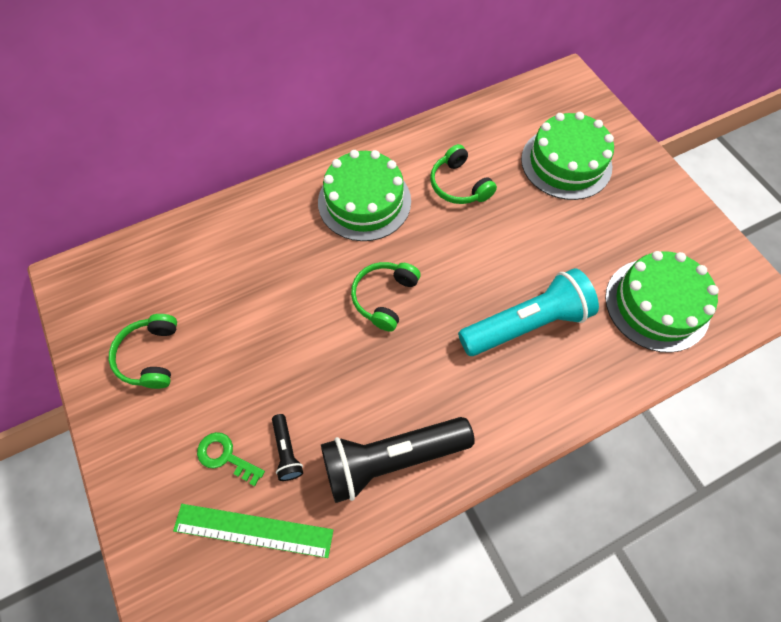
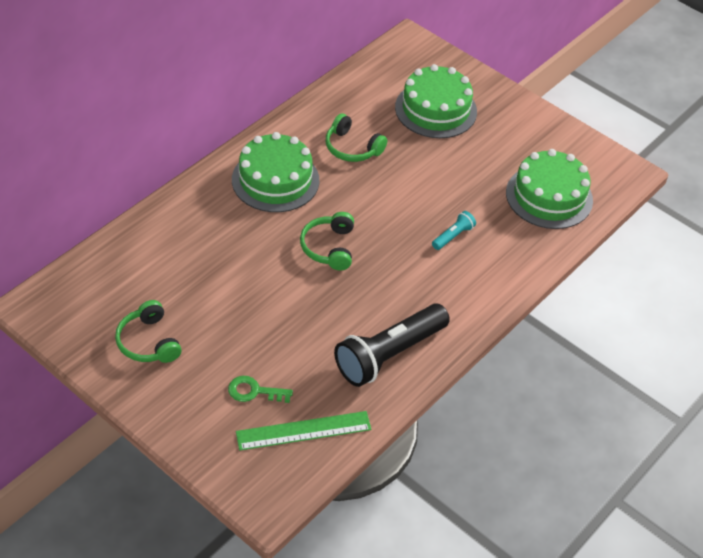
camera: 25 degrees left, 15 degrees down
(287, 451) = (303, 373): black flashlight -> none
(525, 324) = (453, 236): turquoise flashlight -> turquoise flashlight, size x0.44

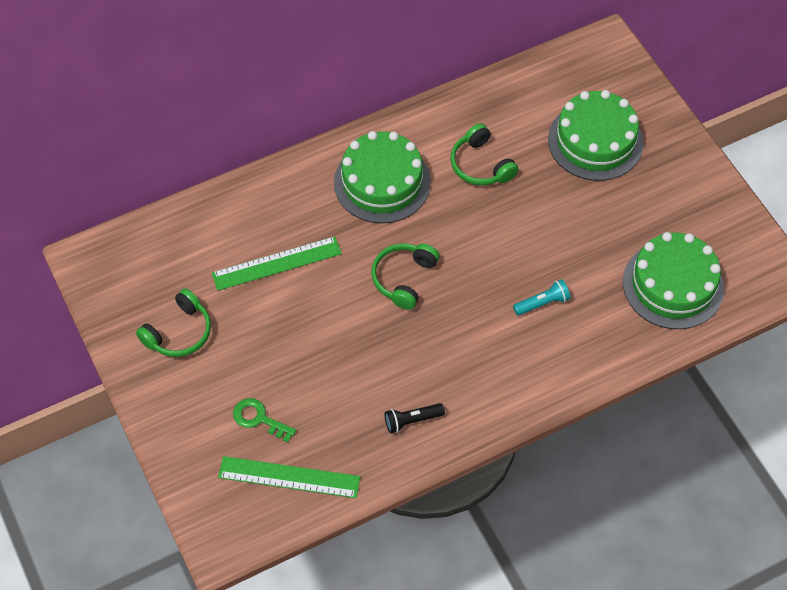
camera: 25 degrees right, 10 degrees up
(148, 342) = (179, 332): green headphones -> green headphones turned 135 degrees counterclockwise
(212, 264) = (277, 263): none -> green ruler
(389, 354) = (412, 420): black flashlight -> black flashlight, size x0.44

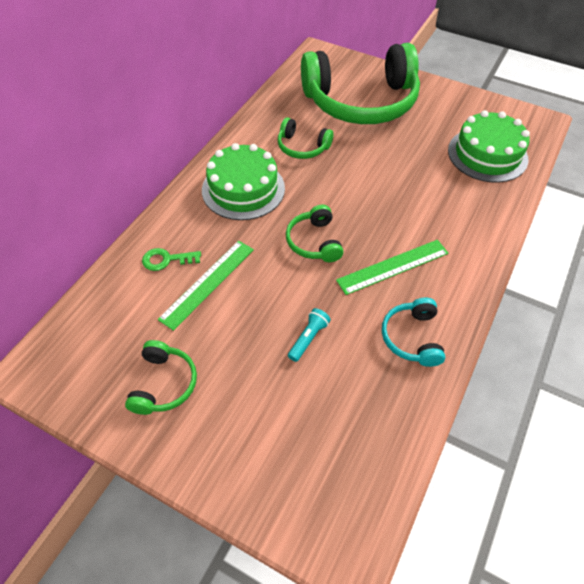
camera: 35 degrees left, 5 degrees down
(259, 419) = (291, 414): green key -> green key (166, 260)
(289, 477) = (358, 448): green ruler -> green ruler (393, 266)
(412, 420) = (412, 337): black flashlight -> turquoise headphones
(542, 303) = (422, 207): turquoise flashlight -> turquoise flashlight (308, 338)
(595, 141) = (361, 102): green cake -> green headphones

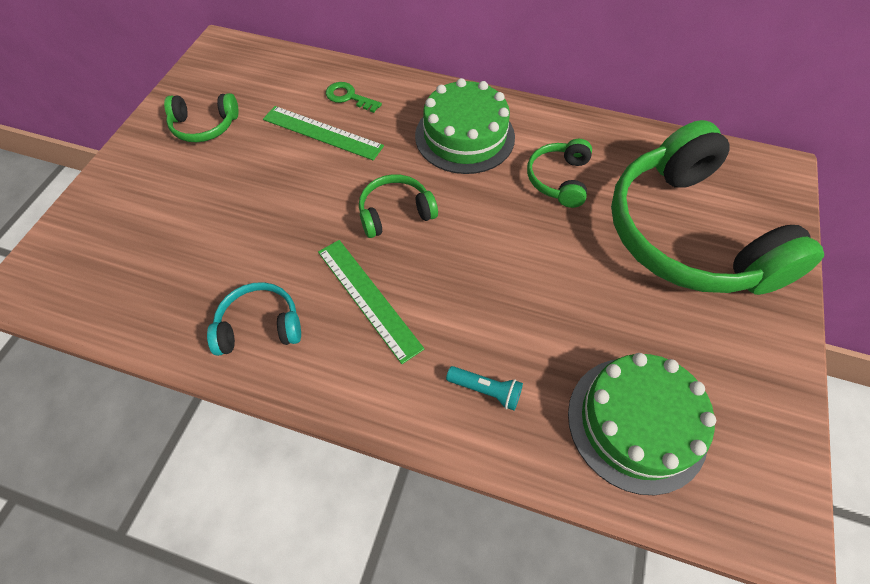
camera: 80 degrees right, 5 degrees up
(166, 260) = (349, 97): green key -> green key turned 45 degrees counterclockwise
(308, 338) = (256, 225): turquoise flashlight -> turquoise flashlight (485, 390)

